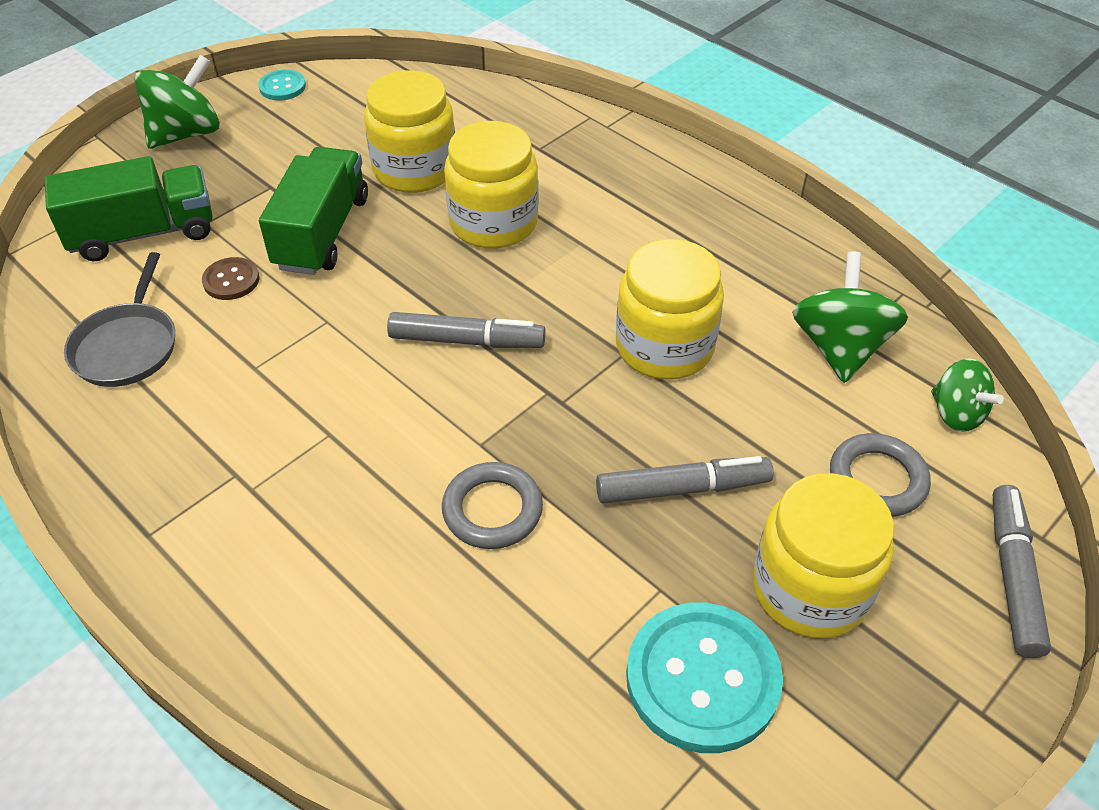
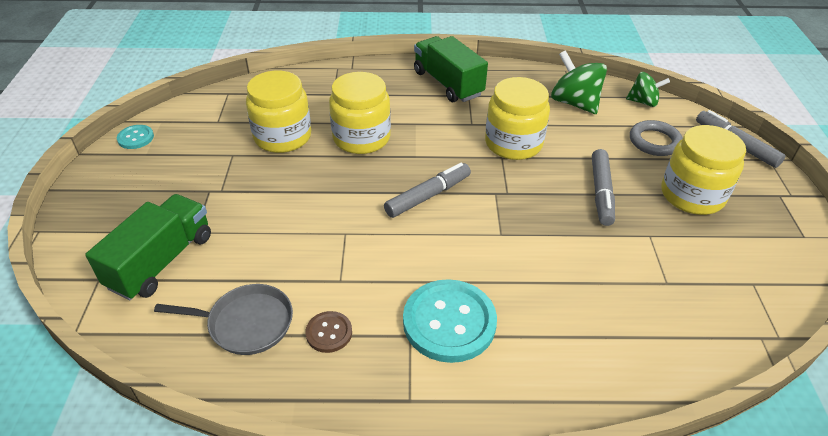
camera: 45 degrees left, 5 degrees down
(127, 346) = (246, 323): grey pan -> grey pan turned 45 degrees counterclockwise
(186, 134) = (106, 194): green spinning top -> none
(231, 280) = (259, 249): brown button -> brown button (329, 333)
(322, 233) = (277, 195): green truck -> green truck (448, 83)
(492, 510) = (547, 256): grey ring -> none
(682, 488) = (601, 192): grey marker -> grey marker turned 150 degrees clockwise
(702, 679) = (709, 255): turquoise button -> turquoise button (449, 322)

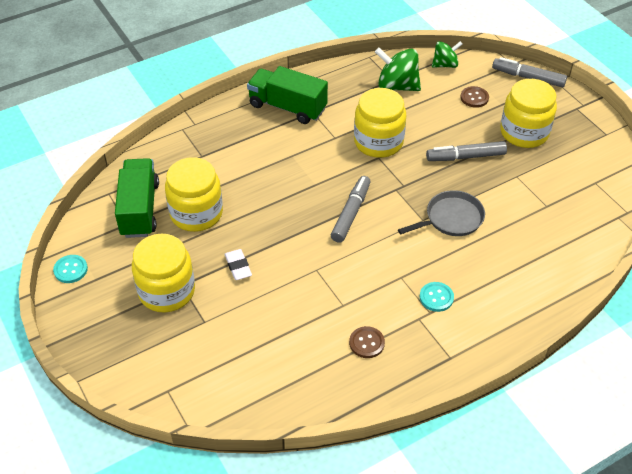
camera: 30 degrees left, 5 degrees up
(161, 261) = (202, 355): green truck -> green truck (139, 209)
(246, 323) = (306, 365): grey pan -> grey pan (451, 218)
(274, 197) = (238, 266): none -> white eraser
(361, 138) = (261, 187): yellow jar -> yellow jar (167, 291)
(449, 322) = (436, 297): turquoise button -> turquoise button, size x0.49
(601, 192) = (465, 157): grey marker -> grey marker turned 105 degrees clockwise
(654, 141) = (474, 98): grey ring -> brown button

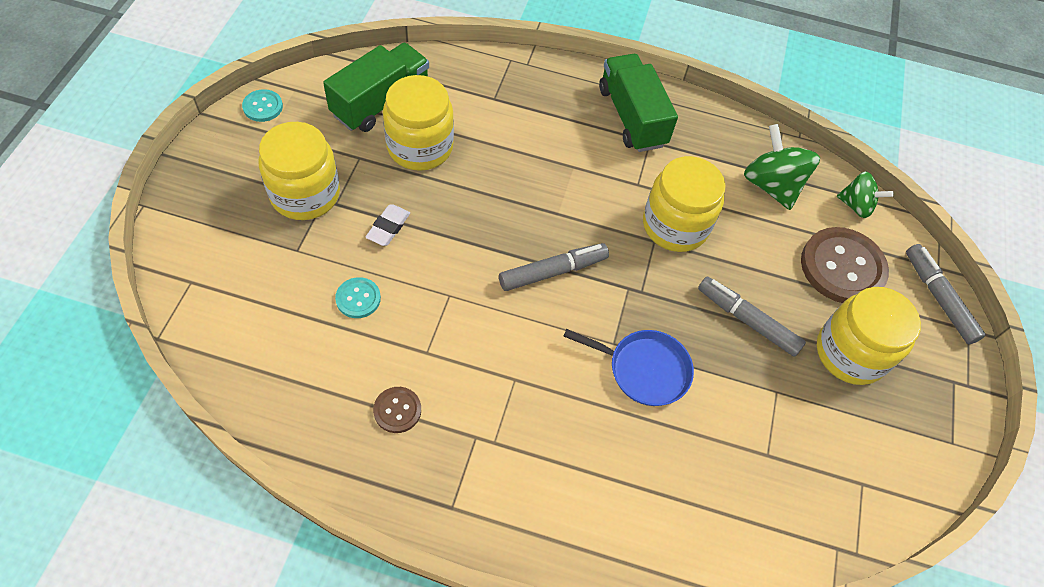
camera: 40 degrees right, 10 degrees up
(436, 297) = (520, 434): turquoise button -> turquoise button (358, 298)
(451, 218) = (644, 369): grey pan -> blue pan
(474, 98) = (842, 267): brown button -> brown button, size x2.05

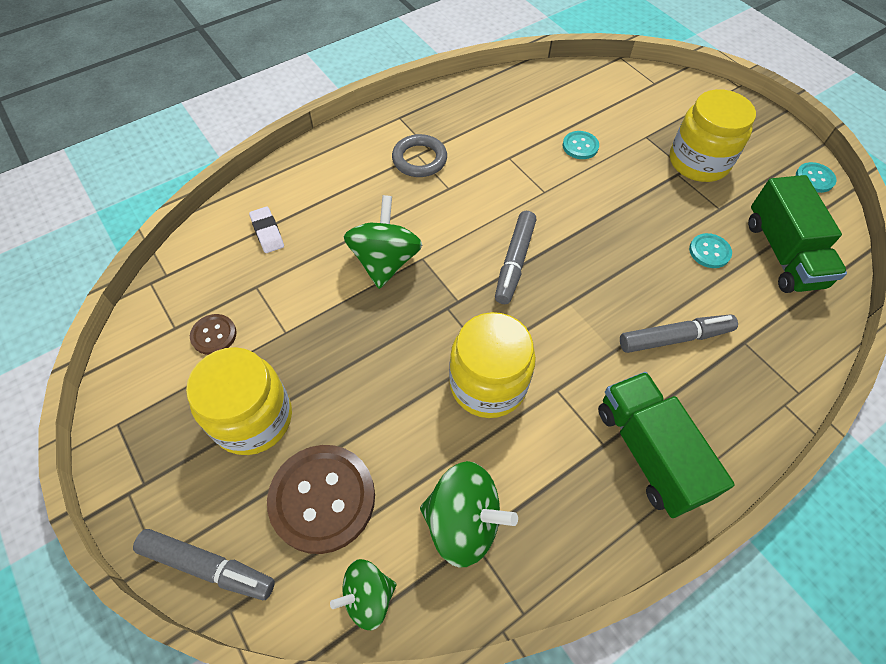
camera: 135 degrees right, 0 degrees up
(388, 227) = (632, 190): white eraser -> white eraser (267, 232)
(397, 410) = (481, 125): brown button -> brown button (214, 335)
(420, 147) = (709, 252): yellow jar -> turquoise button
(499, 434) = (419, 159): none -> grey ring
(631, 117) = (648, 452): green truck -> green truck turned 135 degrees counterclockwise
(644, 369) = (385, 261): blue pan -> green spinning top
(747, 320) = (354, 363): grey marker -> grey marker (674, 338)

